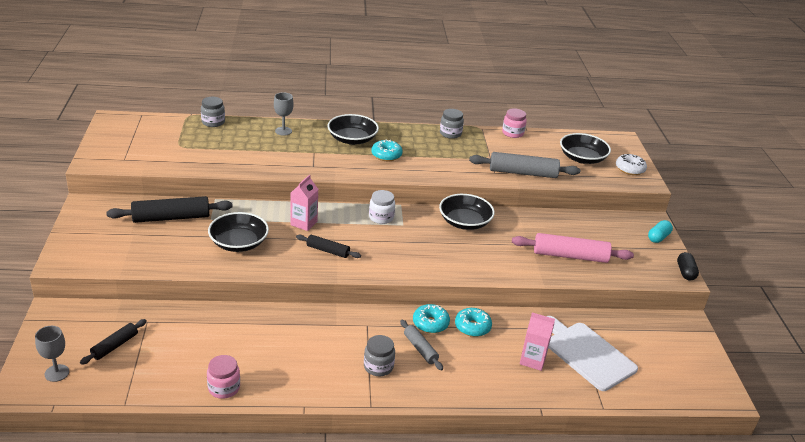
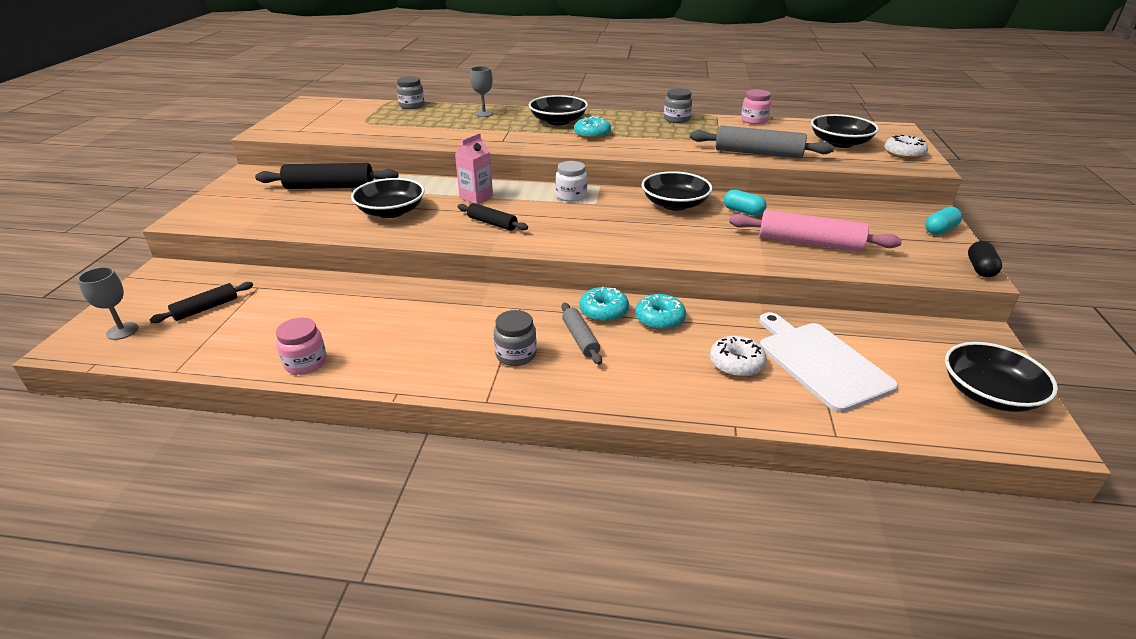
camera: 15 degrees right, 0 degrees up
(517, 227) = (743, 211): none -> turquoise capsule
(532, 360) = (736, 364): pink carton -> white donut
(693, 368) = (989, 393): none -> black bowl

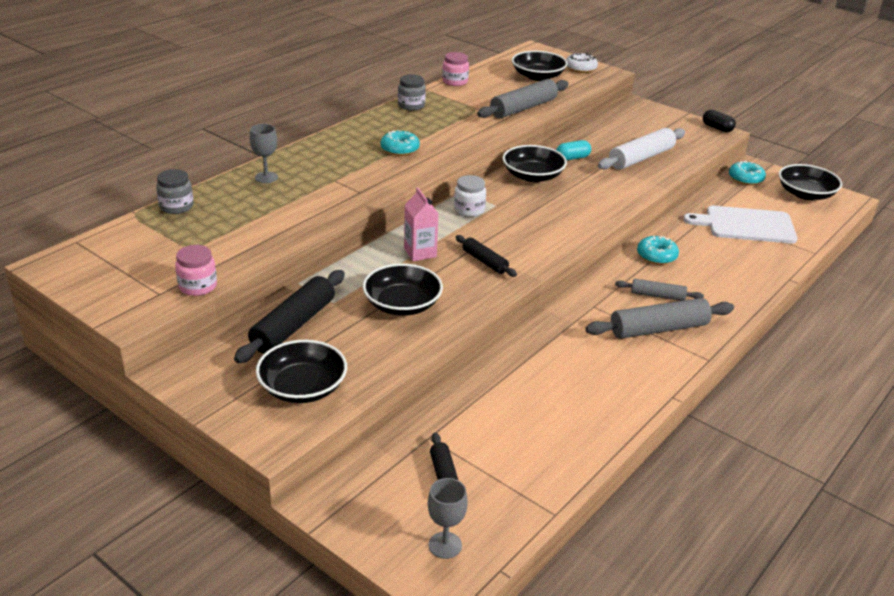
camera: 60 degrees left, 0 degrees up
(305, 363) = (597, 433): pink jar -> pink jar (198, 286)
(492, 223) = (485, 261): black rolling pin -> black rolling pin turned 75 degrees clockwise
(516, 355) = (658, 329): grey jar -> grey rolling pin
(558, 121) = (343, 151): black bowl -> black bowl (303, 387)
(603, 312) = (629, 273): turquoise donut -> turquoise donut (745, 179)
(736, 364) = (729, 252): white donut -> none
(809, 243) = (641, 158): pink rolling pin -> white rolling pin
(940, 230) = (661, 114): turquoise capsule -> none

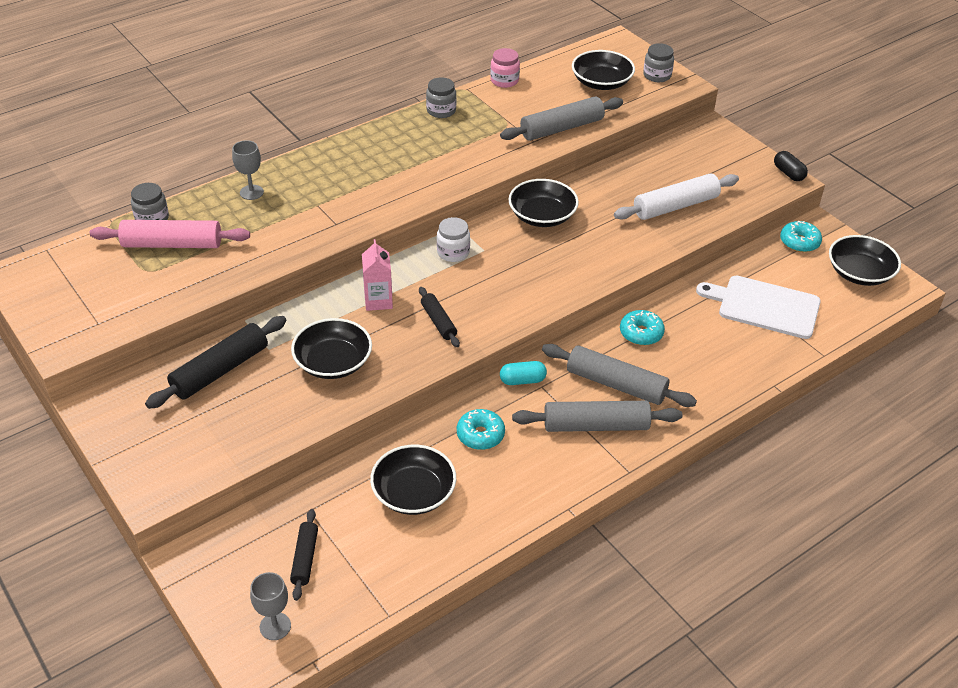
camera: 15 degrees right, 10 degrees up
(198, 286) = (136, 320): pink jar -> none
(207, 224) = (172, 244): none -> pink rolling pin
(303, 387) = (201, 442): black bowl -> black bowl (413, 493)
(400, 149) = (401, 171): turquoise donut -> turquoise donut (480, 435)
(572, 158) = (598, 196): turquoise capsule -> turquoise capsule (522, 380)
(580, 68) = (657, 75): white donut -> grey jar
(657, 296) = (616, 384): grey rolling pin -> grey rolling pin, size x1.76

